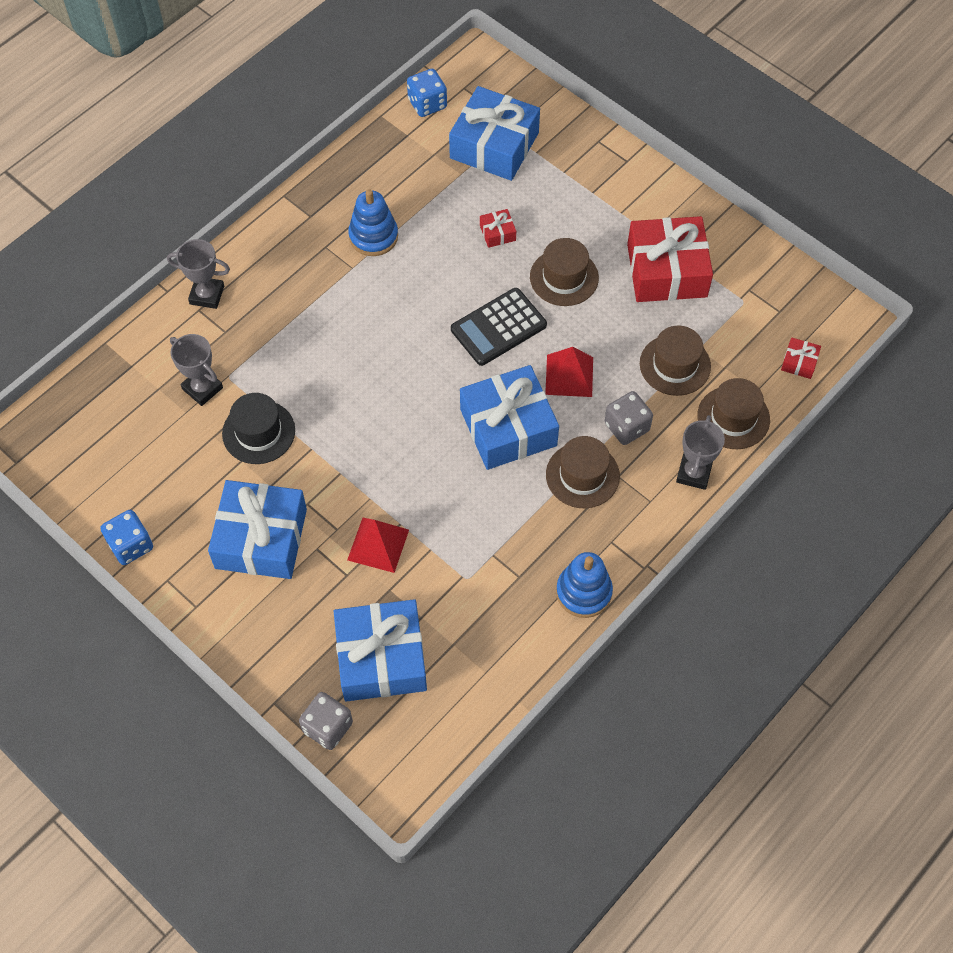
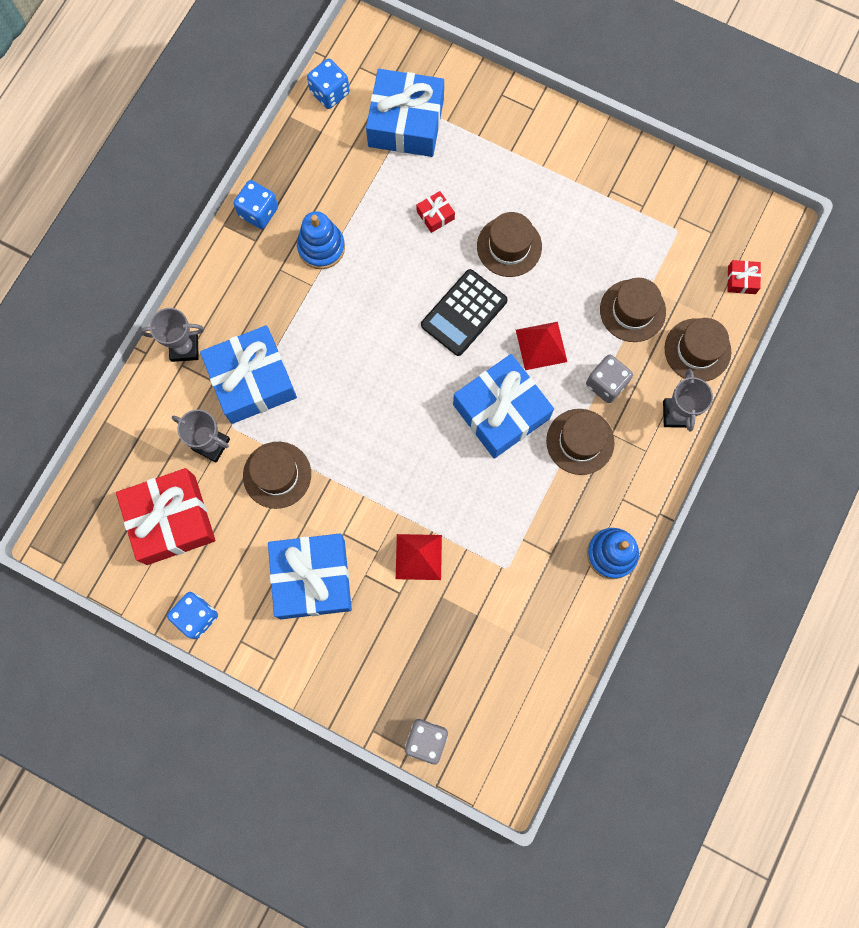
camera: 15 degrees left, 15 degrees up
(258, 432) = (277, 475): black hat -> brown hat
(322, 192) = (258, 212): none -> blue dice
(381, 658) = (453, 663): blue gift -> blue gift (252, 380)
(667, 270) = (600, 216): red gift -> red gift (171, 520)

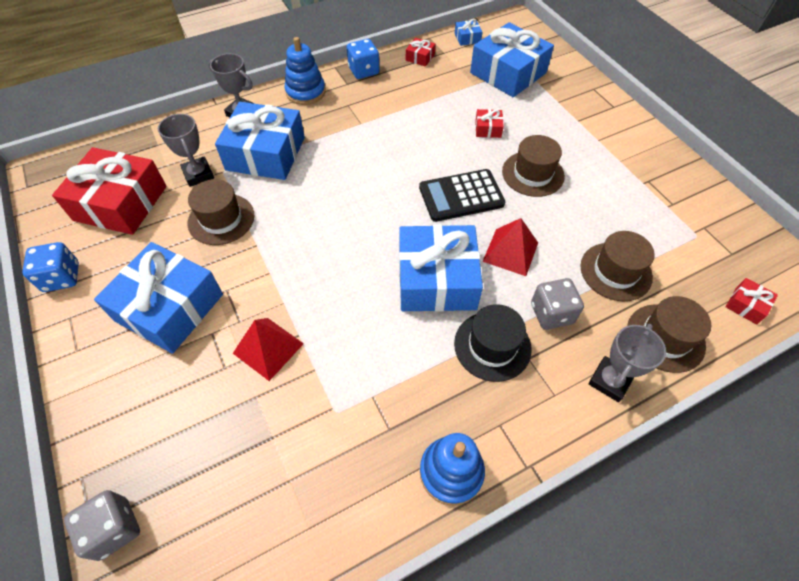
camera: 35 degrees right, 20 degrees down
(301, 155) = (420, 57): none -> red gift
(321, 247) = (388, 107): blue stacking toy -> blue stacking toy (305, 92)
(330, 93) = (467, 38): blue dice -> blue gift
(580, 441) = (492, 346): brown hat -> black hat

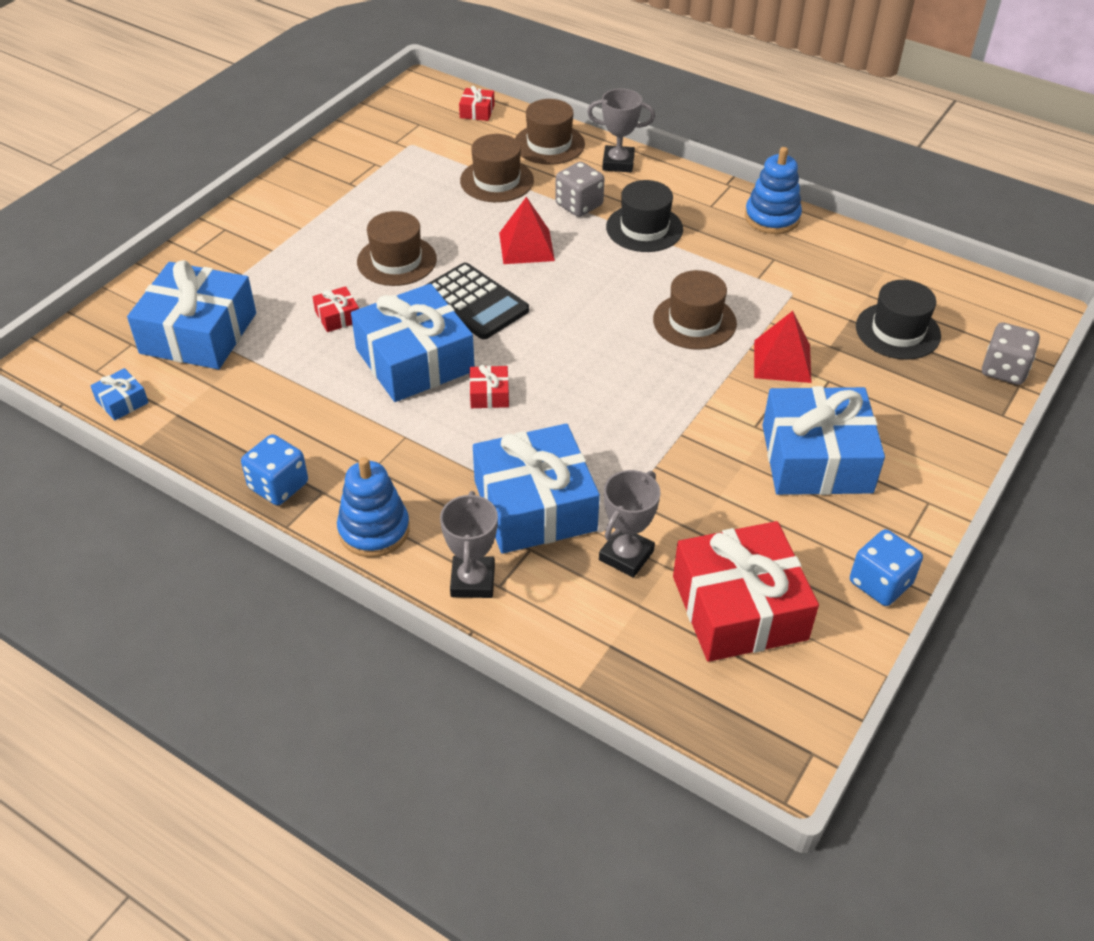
camera: 120 degrees left, 10 degrees down
(221, 219) = (674, 486): brown hat -> brown hat (694, 321)
(228, 468) = (898, 331): none -> black hat
(420, 57) = (205, 435): red gift -> red gift (489, 394)
(437, 279) = (603, 282): blue gift -> blue gift (414, 360)

